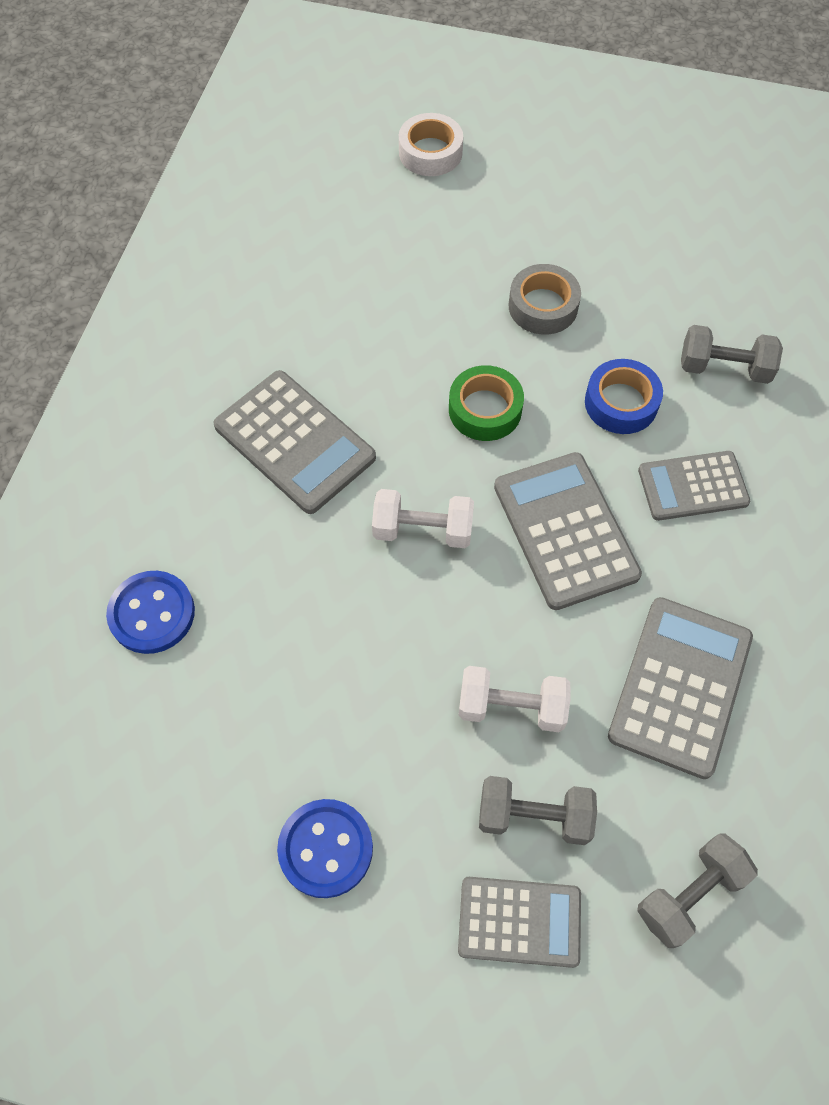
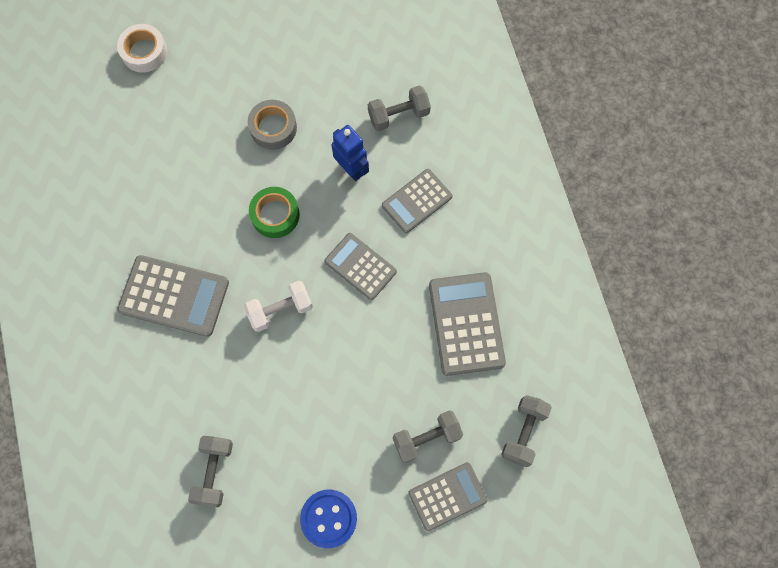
camera: 30 degrees left, 10 degrees up
(152, 613) = (154, 446): blue button -> none
(208, 691) = (214, 472): none -> grey dumbbell
(511, 707) = (384, 385): white dumbbell -> none
(565, 530) = (360, 266): grey calculator -> grey calculator, size x0.66
(621, 403) = (351, 169): blue tape -> blue robot

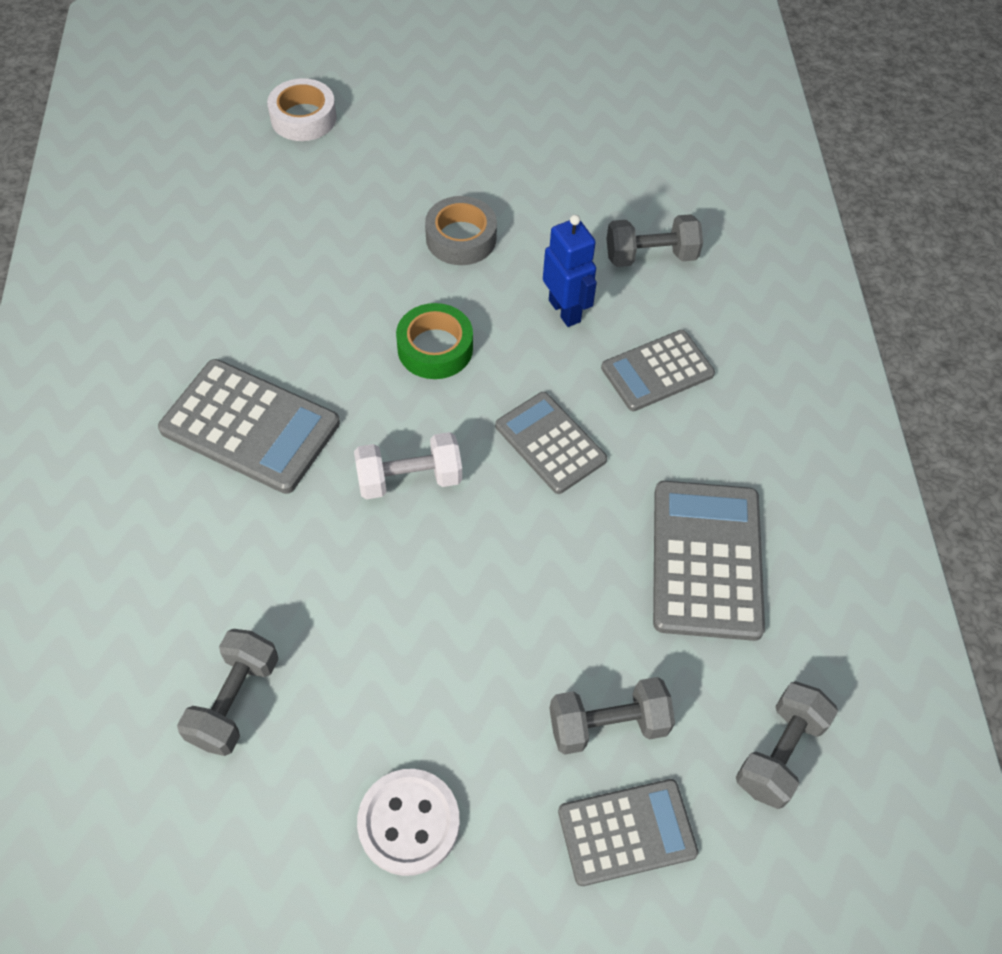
camera: 10 degrees right, 15 degrees down
(328, 518) = (409, 822): blue button -> white button

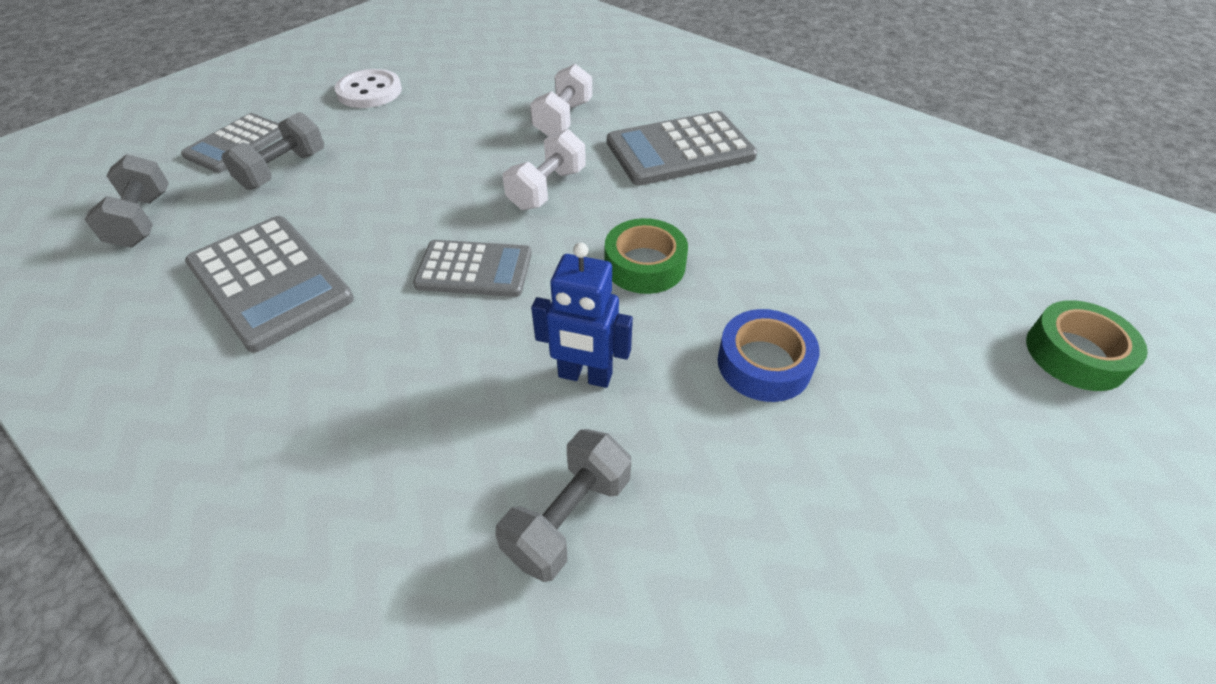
camera: 135 degrees right, 10 degrees down
(235, 701) = (509, 76): grey dumbbell -> none
(281, 563) = (563, 119): none -> white dumbbell
(303, 118) = (1075, 354): white tape -> green tape
(461, 238) = (764, 363): grey tape -> blue tape
(657, 371) = (436, 390): grey calculator -> none

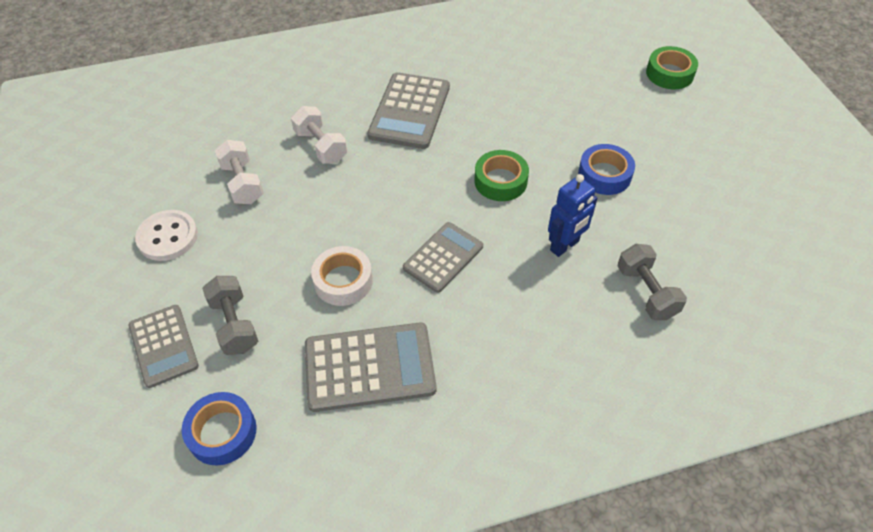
camera: 55 degrees left, 5 degrees up
(143, 220) = (222, 432): grey dumbbell -> blue tape
(385, 211) = (343, 281): none -> white tape
(547, 189) = (393, 190): white dumbbell -> white dumbbell (242, 183)

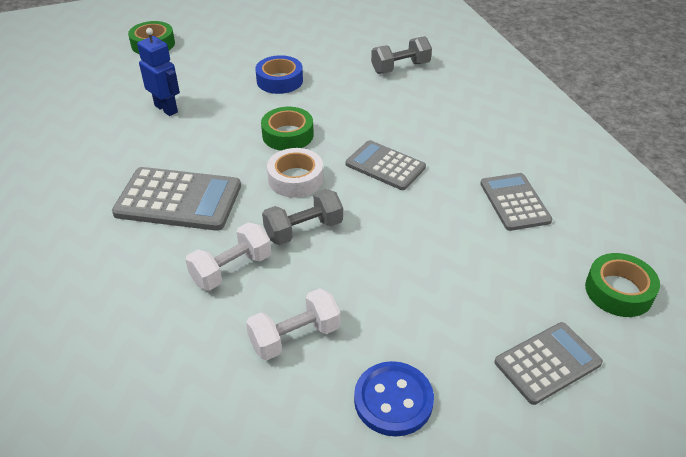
camera: 95 degrees left, 10 degrees down
(167, 237) = (393, 400): white button -> blue button
(222, 432) = (618, 291): blue tape -> green tape
(234, 324) = (501, 304): grey dumbbell -> grey dumbbell (303, 230)
(343, 281) = (426, 228): white tape -> white tape (295, 179)
(369, 367) = (514, 202): grey calculator -> grey calculator, size x0.66
(565, 246) = (361, 101): blue robot -> blue robot (166, 109)

